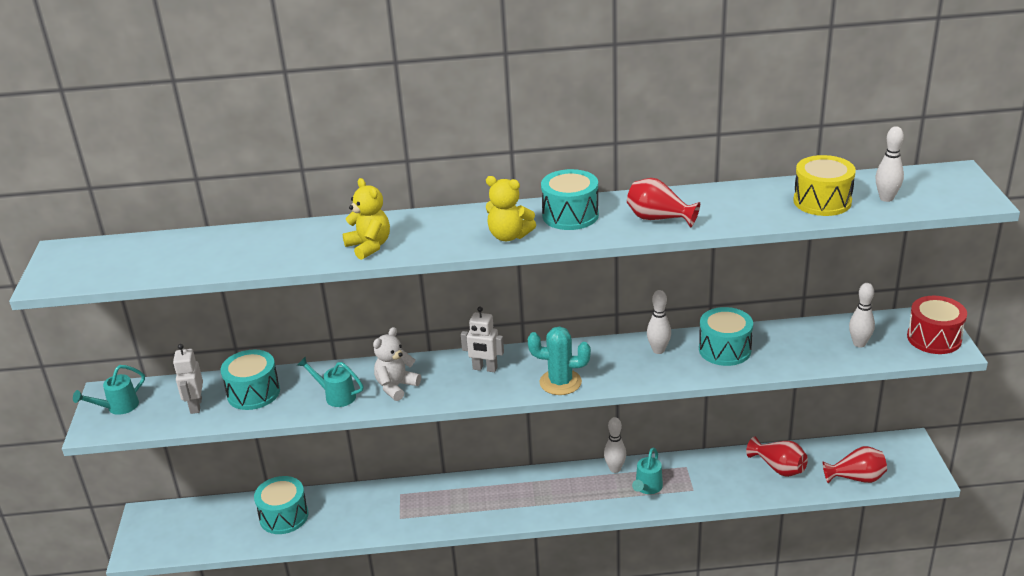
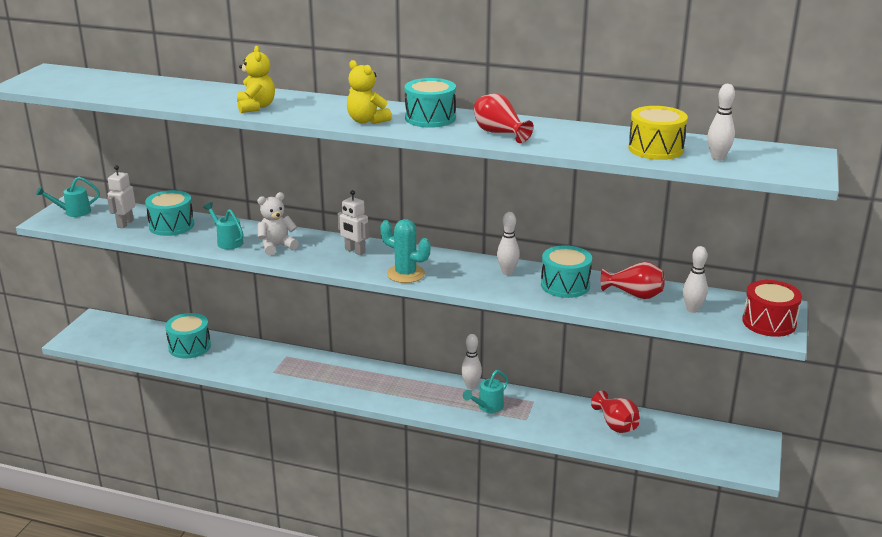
camera: 20 degrees right, 5 degrees down
(856, 478) = (683, 452): red vase -> red vase (634, 295)

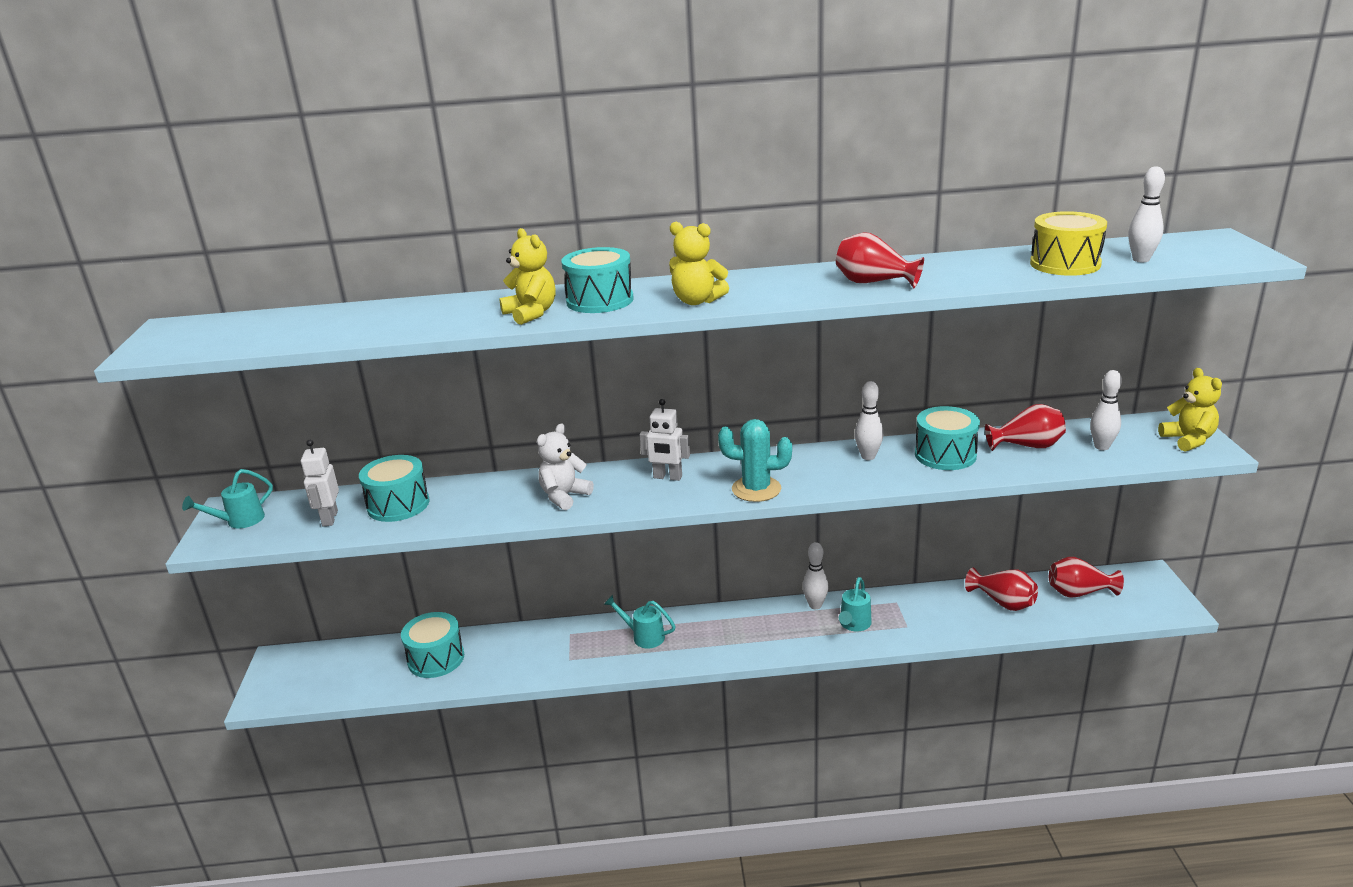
camera: 20 degrees left, 0 degrees up
(227, 241) = (494, 506): turquoise watering can -> turquoise watering can (644, 636)
(430, 118) = (768, 283): turquoise drum -> turquoise drum (600, 300)
(684, 435) = (1079, 593): none -> red vase
(769, 322) = (1188, 440): red drum -> yellow teddy bear

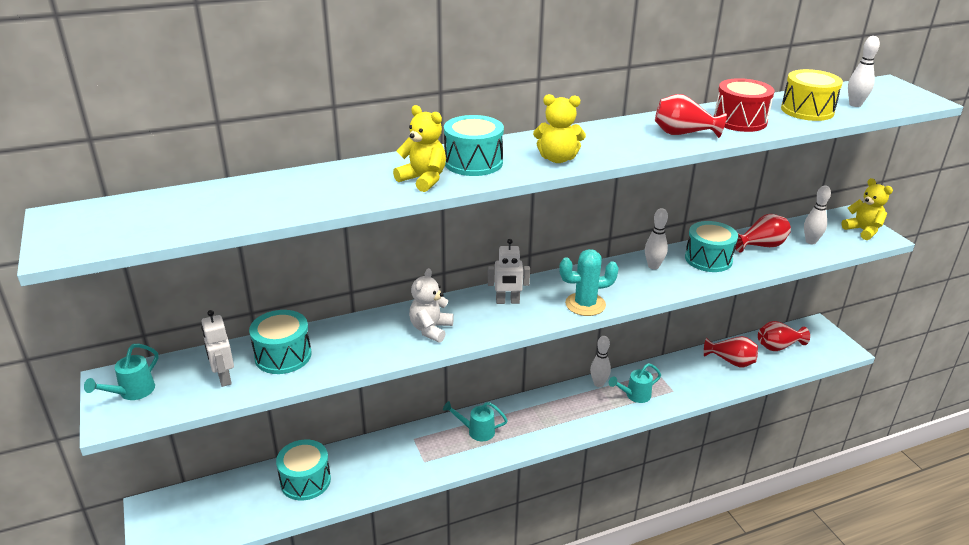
camera: 20 degrees left, 5 degrees up
(854, 625) = (634, 395): turquoise watering can -> turquoise watering can turned 60 degrees clockwise
(961, 272) = (740, 121): none -> red drum

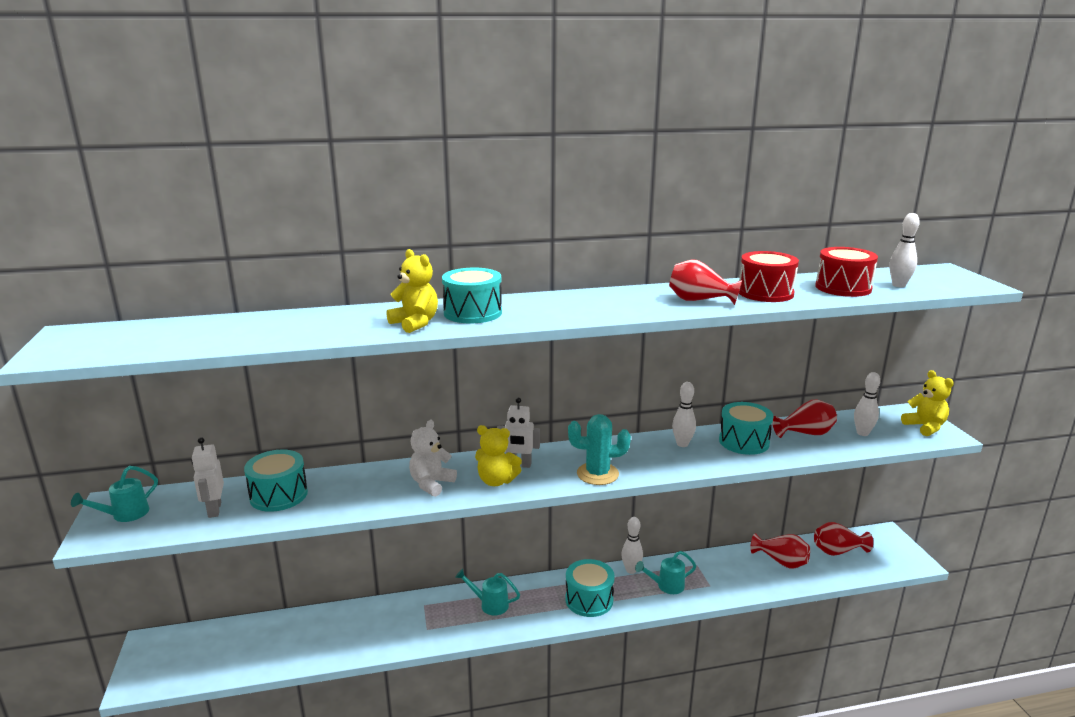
camera: 10 degrees right, 10 degrees down
(305, 481) = (303, 634): turquoise drum -> turquoise drum (589, 600)
(557, 159) = (558, 314): yellow teddy bear -> yellow teddy bear (496, 481)
(807, 110) = (843, 288): yellow drum -> red drum

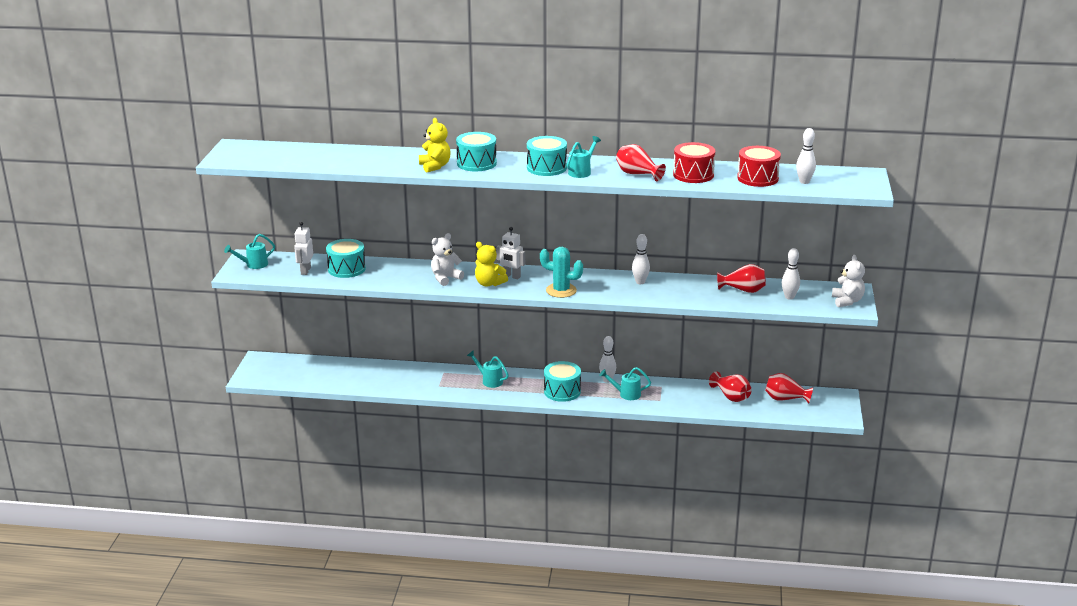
camera: 20 degrees right, 5 degrees up
(625, 306) = (581, 172): none -> turquoise watering can
(744, 442) = (688, 288): turquoise drum -> turquoise drum (546, 168)
(925, 427) = (847, 301): yellow teddy bear -> white teddy bear

